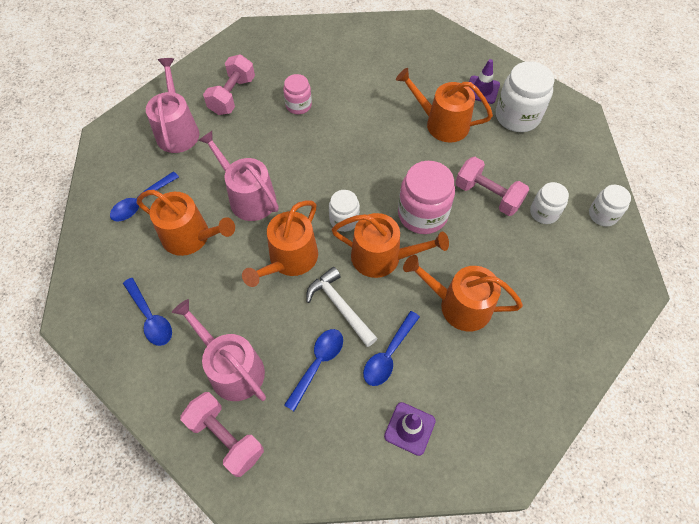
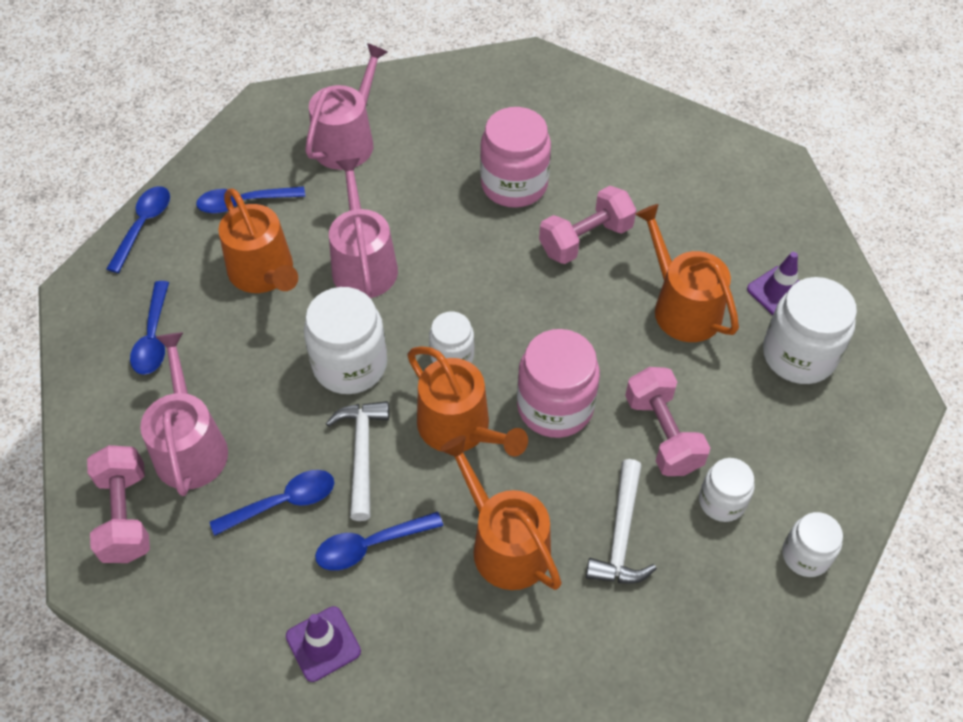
camera: 35 degrees right, 5 degrees down
(83, 253) = (143, 226): none -> blue spoon
(232, 96) = (444, 131): pink dumbbell -> pink dumbbell (585, 239)
(290, 260) = (350, 365): orange watering can -> white jar
(298, 105) = (514, 184): pink jar -> pink jar, size x1.71
(512, 261) = (621, 535): none -> white hammer

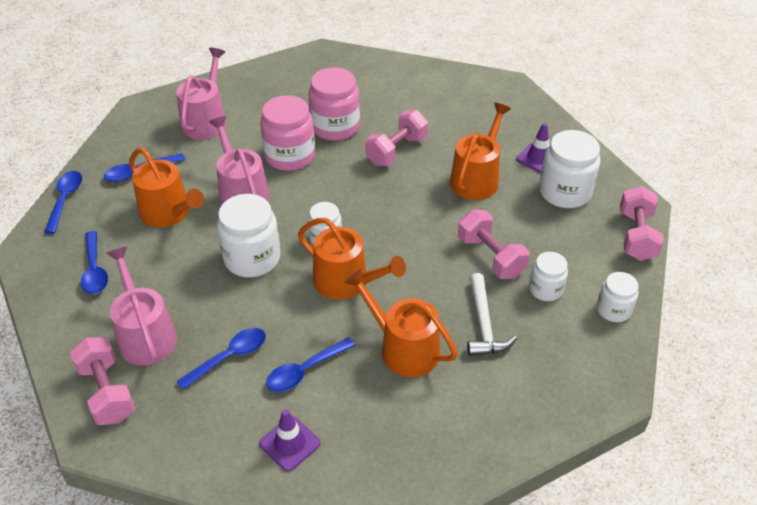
camera: 15 degrees left, 10 degrees down
(362, 454) = (279, 313): white hammer -> none
(555, 406) = (410, 255): pink jar -> pink jar (290, 156)
(682, 307) = (476, 178): orange watering can -> orange watering can turned 75 degrees clockwise
(878, 447) = (636, 236): none -> pink dumbbell

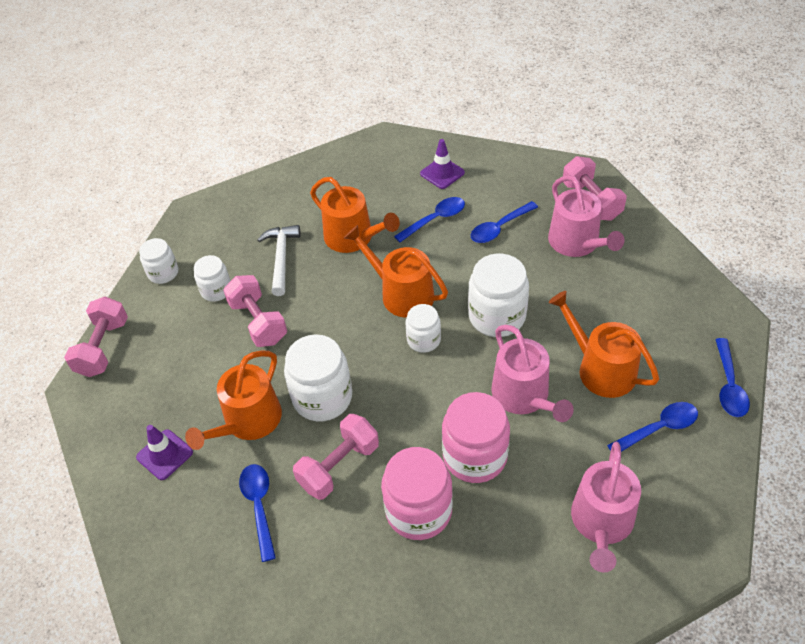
camera: 175 degrees left, 5 degrees up
(95, 270) = (652, 301): blue spoon -> blue spoon (259, 506)
(564, 192) = (153, 403): white jar -> white jar (322, 397)

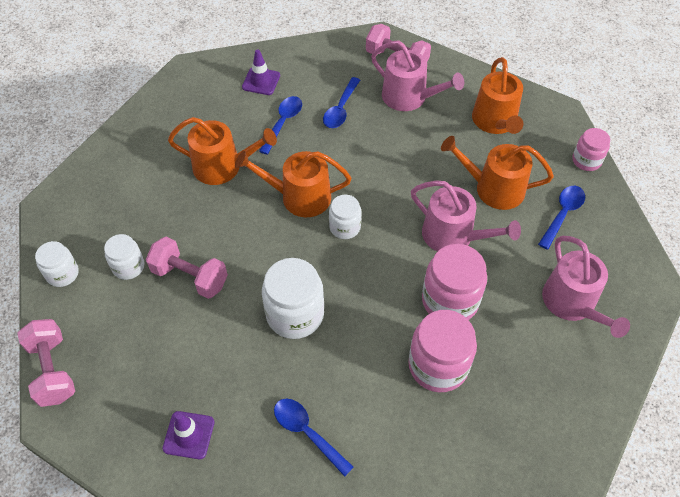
camera: 35 degrees left, 5 degrees up
(248, 421) = (245, 367): orange watering can -> orange watering can (495, 122)
(281, 258) = (169, 211): white hammer -> none
(339, 466) = (350, 364): pink dumbbell -> none
(497, 316) = (389, 182): white jar -> none
(729, 385) = (586, 160): blue spoon -> pink jar

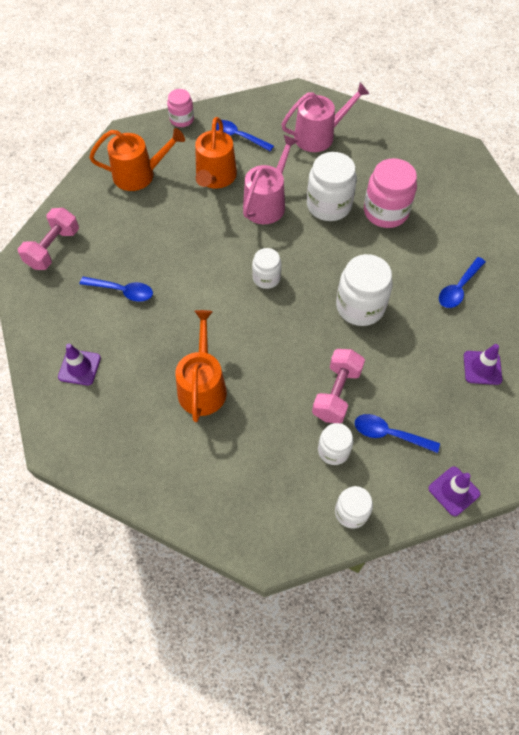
camera: 95 degrees left, 5 degrees up
(53, 370) = (454, 491): pink dumbbell -> purple traffic cone
(283, 123) = (141, 339): blue spoon -> blue spoon (389, 434)
(299, 197) = (235, 315): orange watering can -> none
(409, 97) = (107, 237): pink watering can -> none
(450, 300) = (329, 205): pink jar -> white jar

